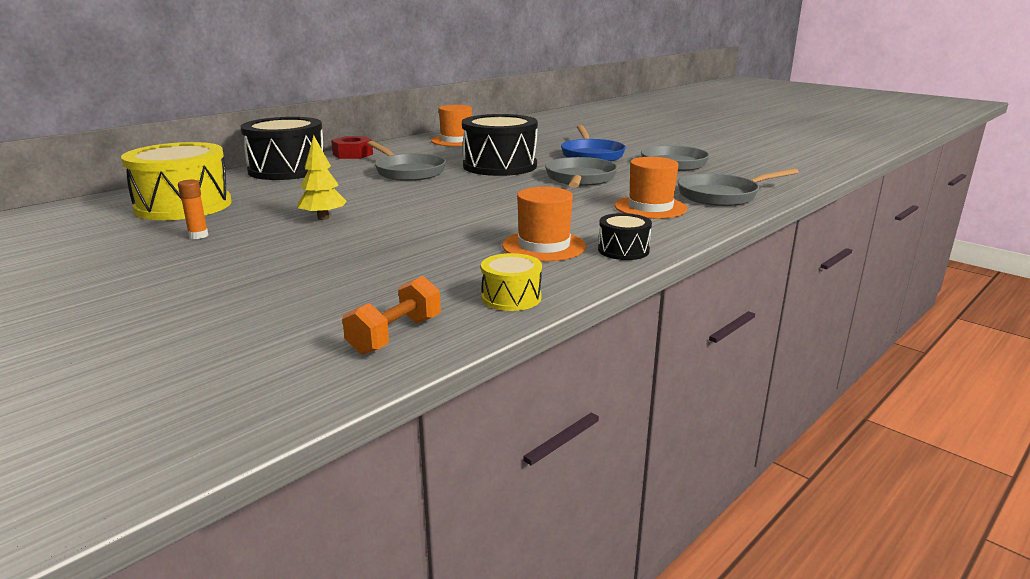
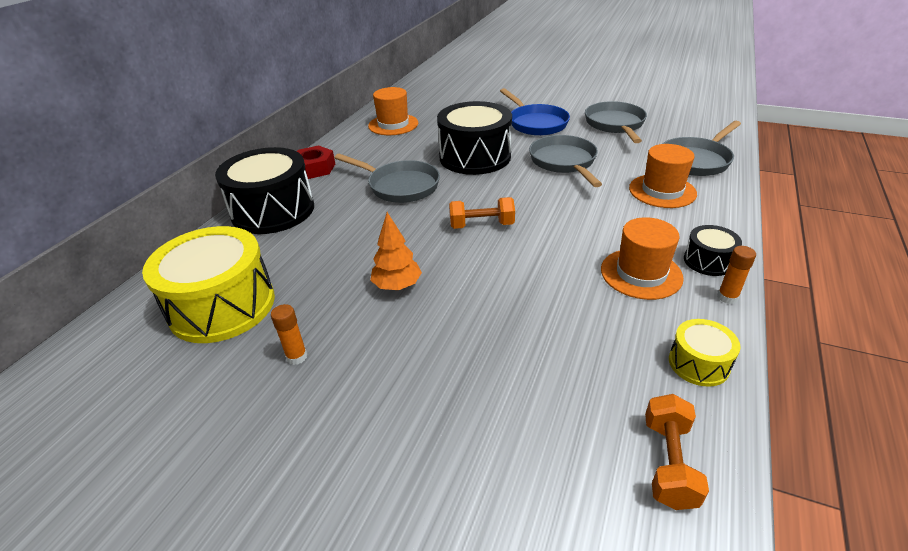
camera: 20 degrees left, 15 degrees up
(323, 218) = (397, 286): yellow tree -> orange tree
(443, 200) = (481, 225): none -> orange dumbbell
(605, 271) = (727, 297): none -> orange glue stick

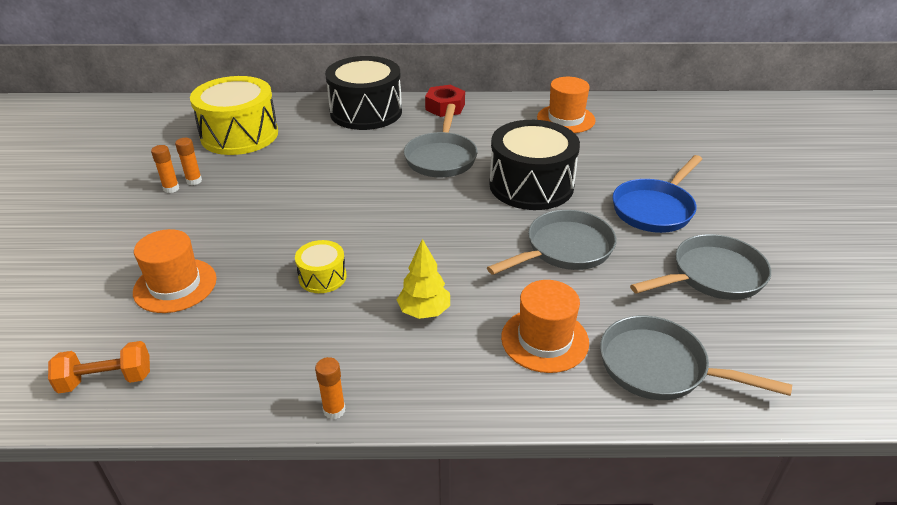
camera: 65 degrees right, 0 degrees up
(297, 381) = (171, 188): none -> orange glue stick
(397, 286) = (285, 199): orange tree -> none
(481, 225) = (396, 220): orange dumbbell -> none
(615, 233) = (424, 311): none -> yellow tree
(641, 273) = (355, 339): orange hat -> orange hat (175, 285)
(698, 363) = (223, 392): yellow drum -> yellow drum (322, 277)
(708, 261) = (399, 391): black drum -> none

